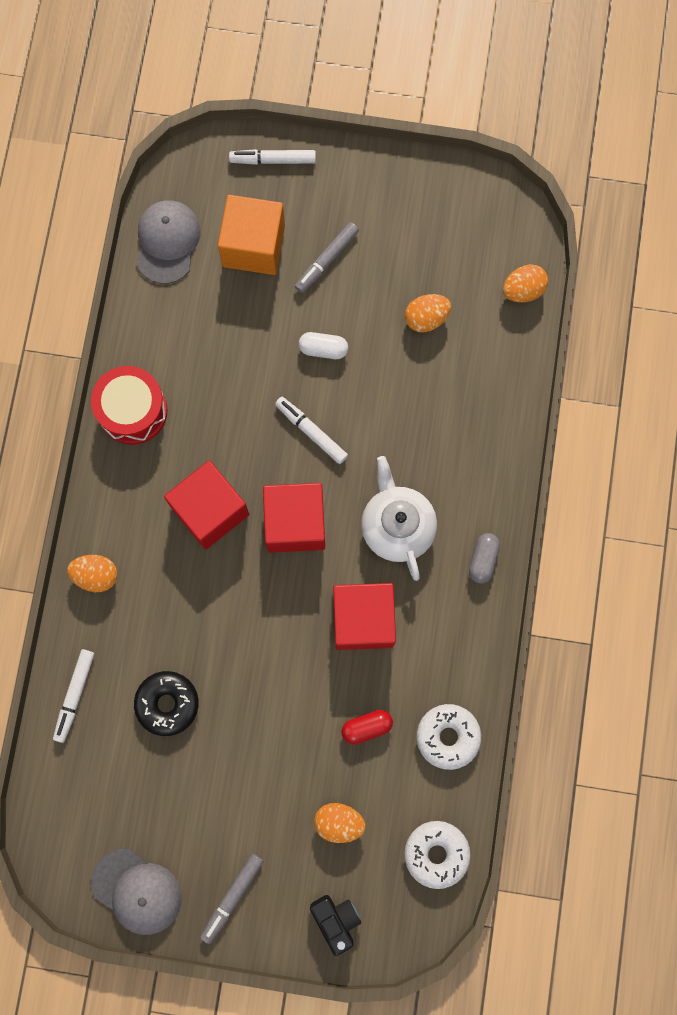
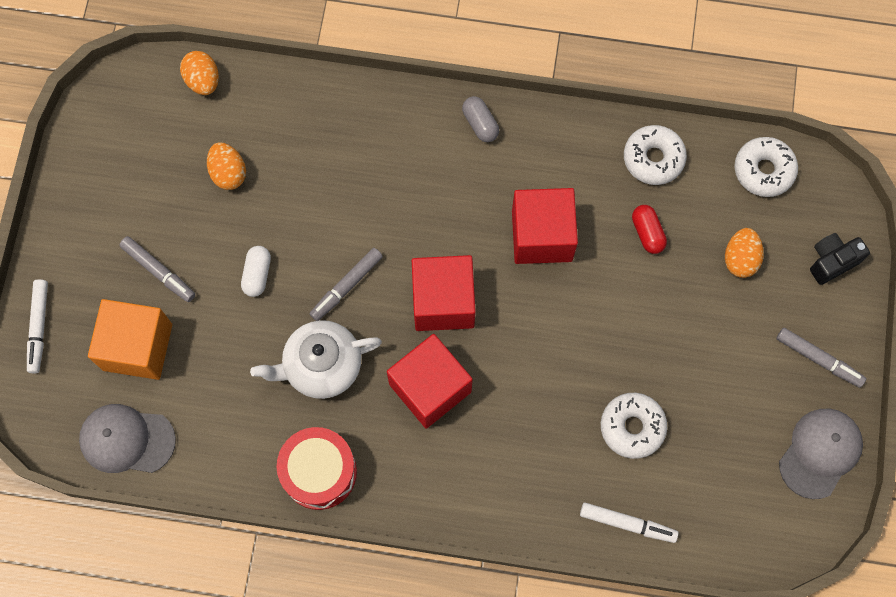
camera: 90 degrees left, 5 degrees down
(96, 575) = (500, 506): orange egg -> none
(167, 704) = (632, 427): black donut -> white donut
(311, 431) = (346, 286): white marker -> grey marker
(397, 526) = (446, 203): white teapot -> white teapot (321, 365)
(483, 560) = (480, 124): grey capsule -> grey capsule turned 45 degrees clockwise

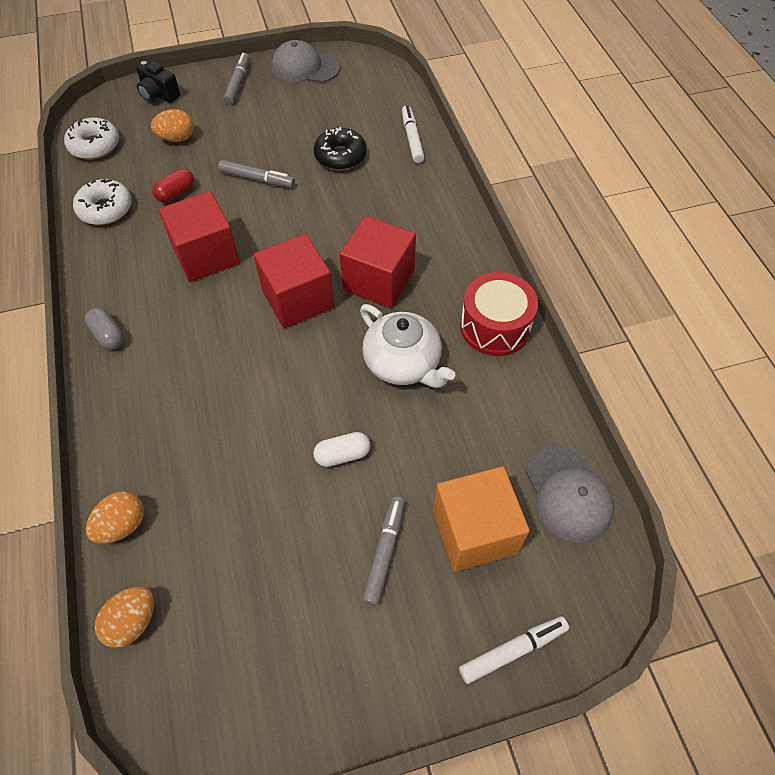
camera: 115 degrees left, 15 degrees down
(228, 173) = (242, 535): orange egg -> orange egg (122, 525)
(346, 286) = (318, 375): grey marker -> grey marker (257, 179)
(480, 124) = (108, 335): grey capsule -> grey capsule turned 75 degrees counterclockwise
(632, 427) = (340, 156): white donut -> black donut

